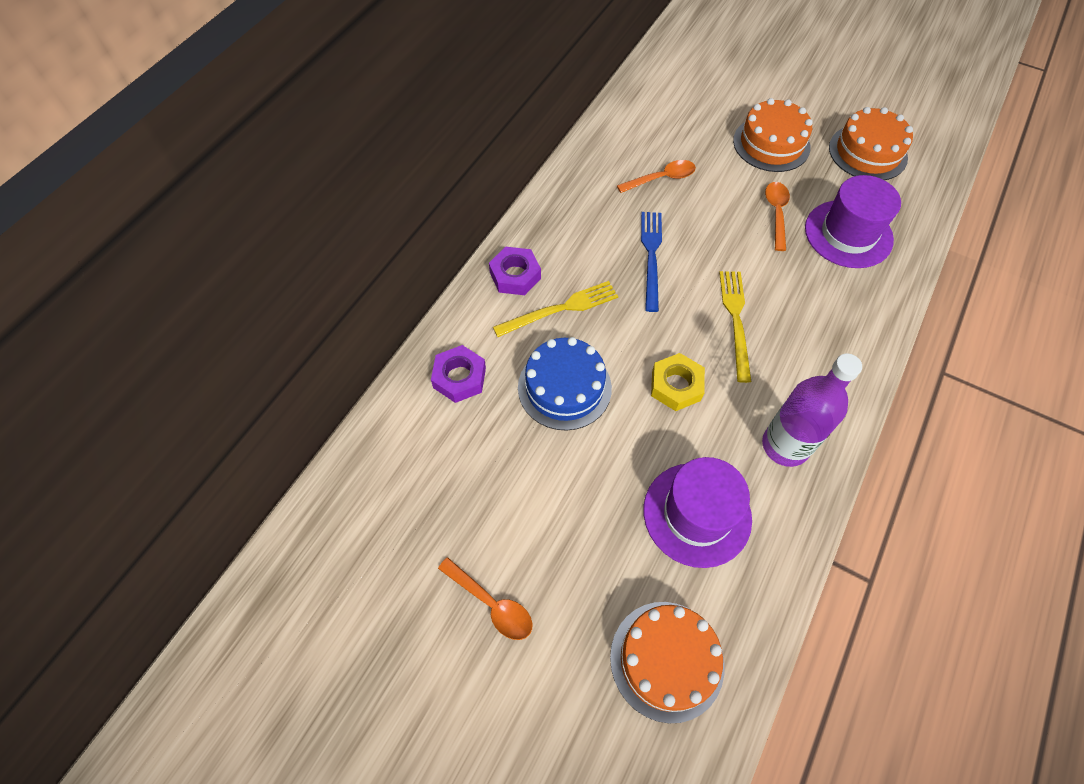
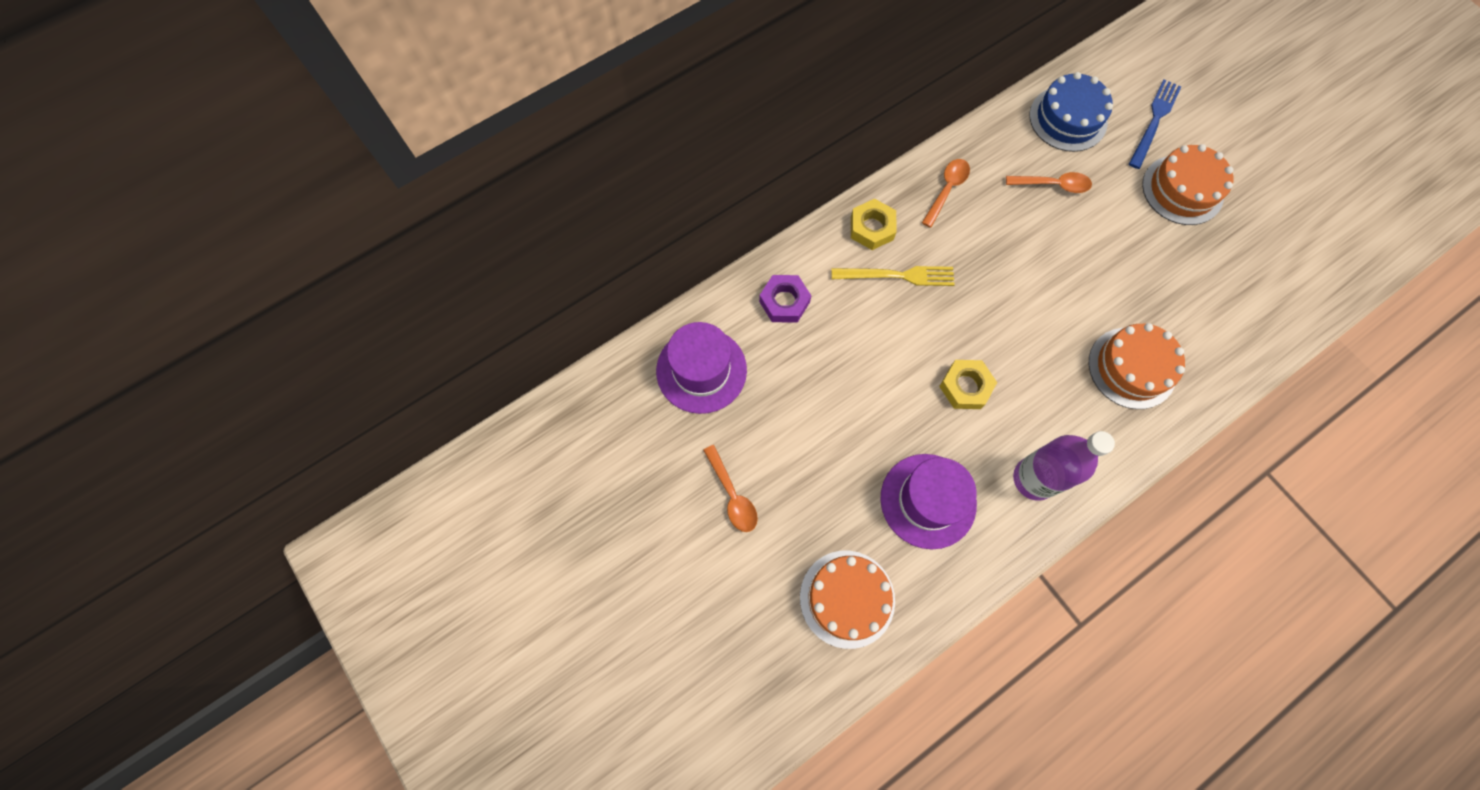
camera: 25 degrees right, 10 degrees up
(515, 275) = (872, 228): purple nut -> yellow nut
(564, 387) = (868, 347): blue cake -> blue cake (1068, 118)
(651, 256) = (1003, 259): blue fork -> blue fork (1154, 121)
(735, 320) = (1050, 350): yellow fork -> none
(776, 213) = (1146, 263): orange spoon -> orange spoon (946, 190)
(848, 234) = (1206, 312): purple hat -> purple hat (701, 370)
(867, 152) = (1278, 236): orange cake -> orange cake (1132, 368)

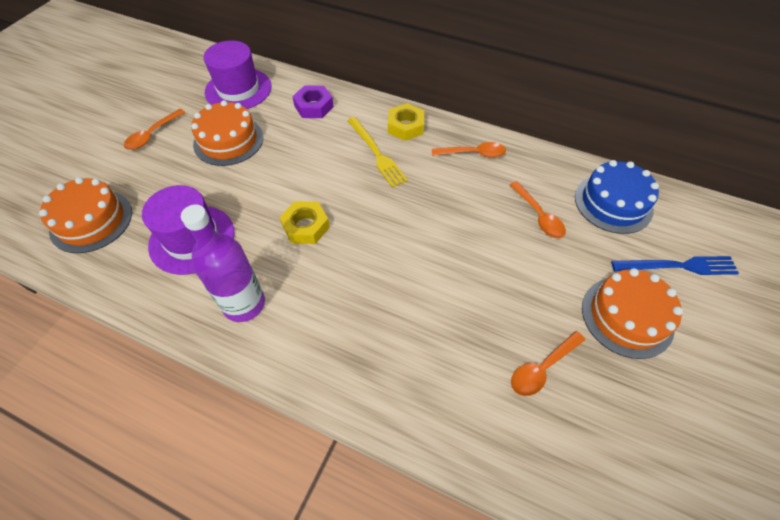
camera: 60 degrees right, 15 degrees down
(1132, 368) = (399, 342): orange cake -> orange cake (228, 140)
(1200, 278) = (542, 368): none -> orange spoon

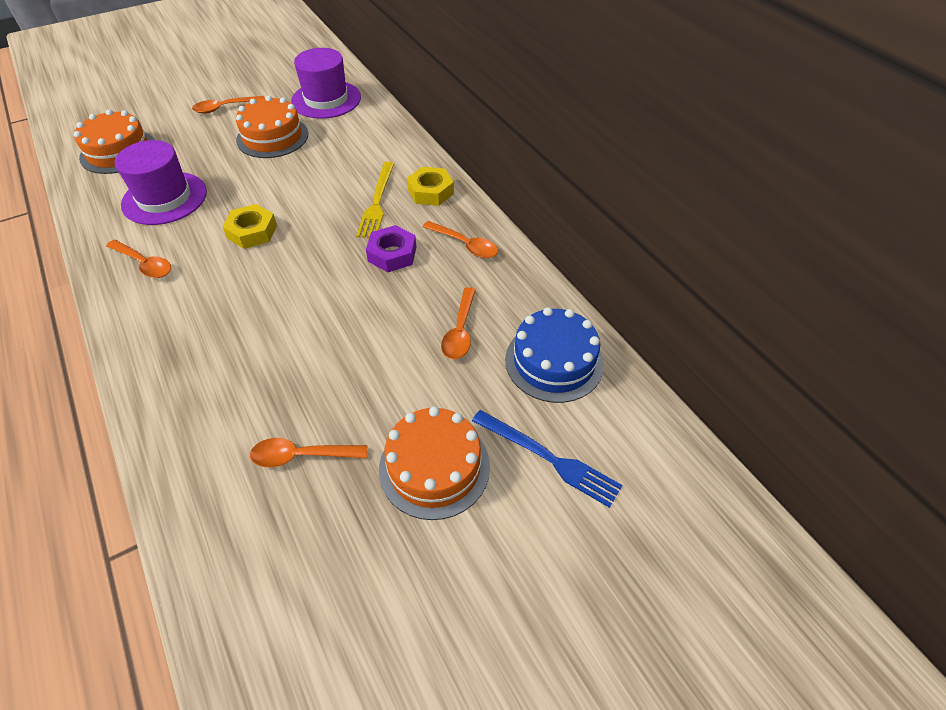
camera: 35 degrees right, 5 degrees down
(244, 304) = (144, 264): purple bottle -> orange spoon
(314, 106) = (370, 139): purple nut -> purple nut (392, 254)

